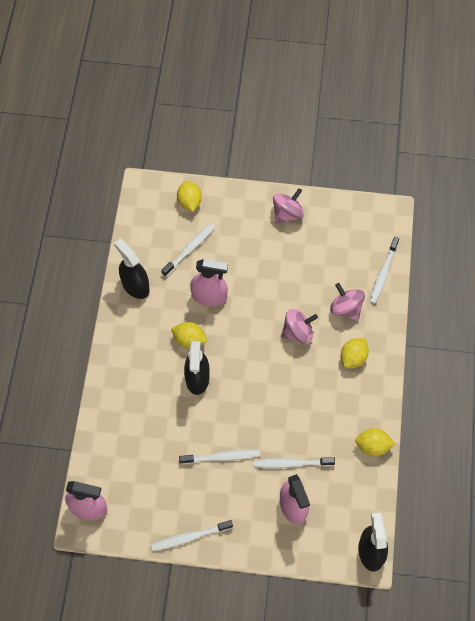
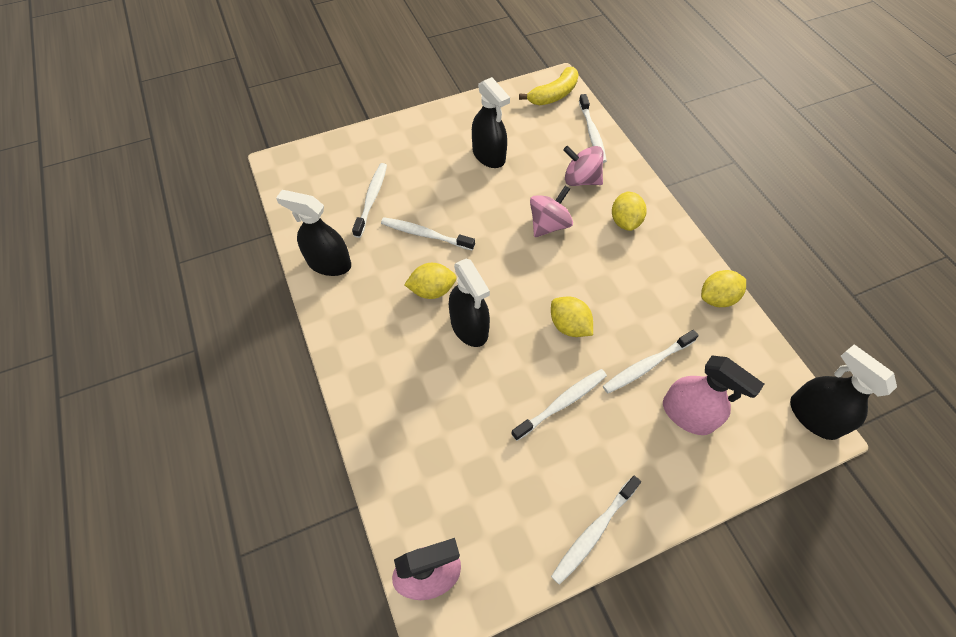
camera: 30 degrees left, 5 degrees down
(189, 202) = (342, 156): yellow lemon -> yellow lemon (569, 326)
(209, 296) = (425, 234): pink spray bottle -> white toothbrush
(287, 214) = (456, 123): pink spinning top -> none
(293, 254) = (489, 155): none -> black spray bottle
(378, 224) = (553, 95): none -> yellow banana

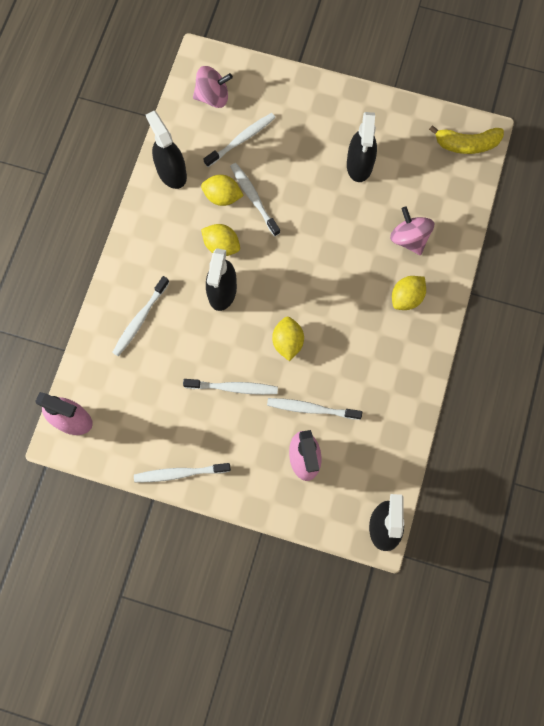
camera: 40 degrees right, 15 degrees up
(548, 225) = (347, 257): pink spinning top -> pink spinning top (213, 97)
(592, 133) = (460, 204): white toothbrush -> white toothbrush (140, 319)
(717, 298) = (409, 405): yellow lemon -> yellow lemon (222, 197)

